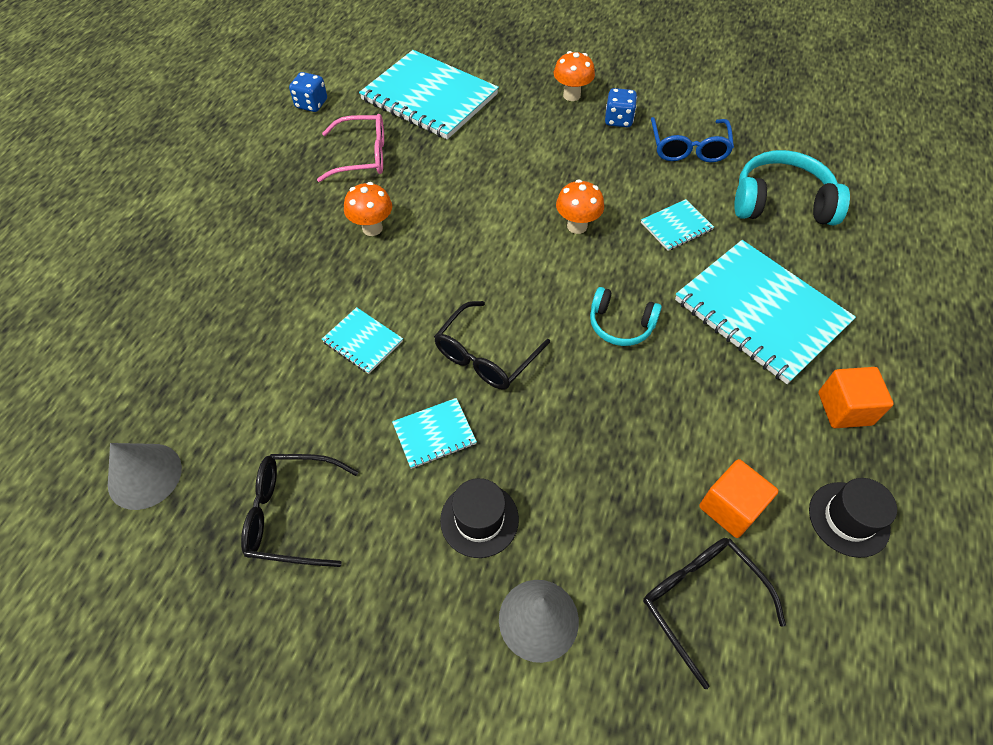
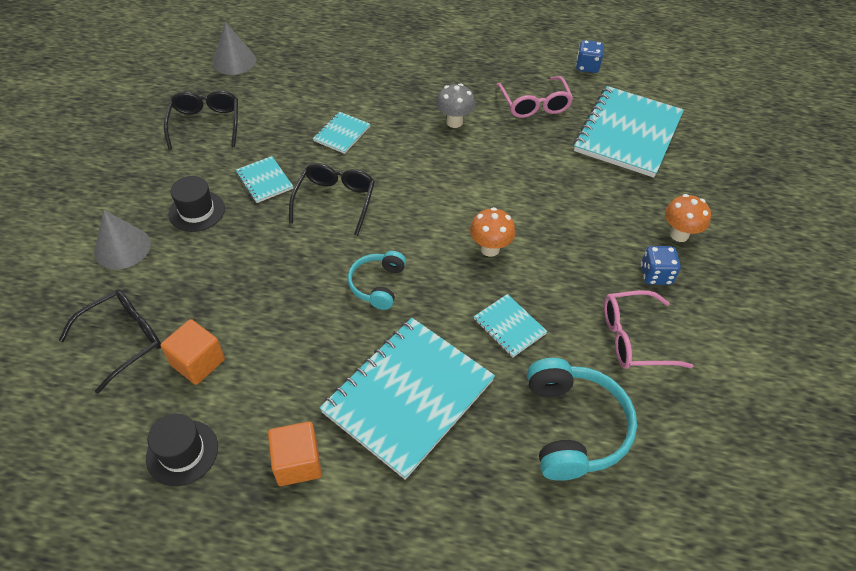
camera: 80 degrees right, 5 degrees down
(372, 228) = (454, 122): orange mushroom -> grey mushroom
(485, 356) = (335, 201): black glasses -> black glasses turned 75 degrees clockwise
(688, 148) = (633, 338): blue glasses -> pink glasses

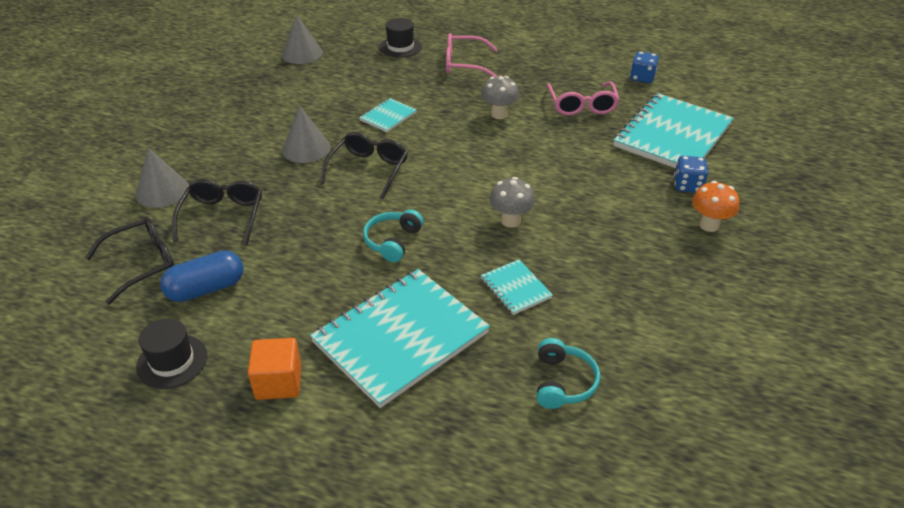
camera: 10 degrees right, 10 degrees down
(197, 211) = (237, 168): black hat -> black hat (400, 47)
(198, 362) = (206, 289): orange cube -> blue capsule
(206, 124) = (263, 100): black glasses -> black glasses (223, 216)
(264, 180) = (306, 148): turquoise notebook -> grey cone
(490, 249) = (510, 221): orange mushroom -> grey mushroom
(574, 427) = (563, 382): turquoise headphones -> turquoise headphones, size x0.59
(633, 338) = (642, 311): pink glasses -> pink glasses (463, 64)
(655, 275) = (677, 258): blue dice -> blue dice (687, 186)

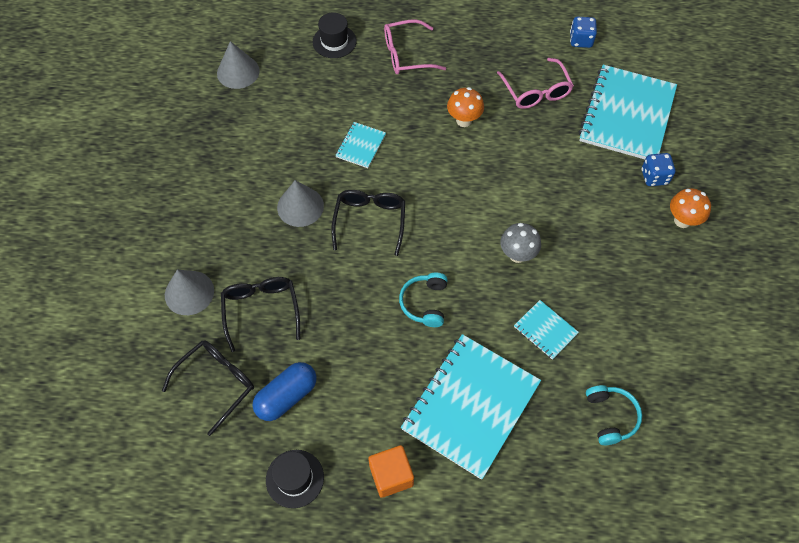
camera: 15 degrees left, 20 degrees up
(499, 114) = (464, 120): grey mushroom -> orange mushroom

